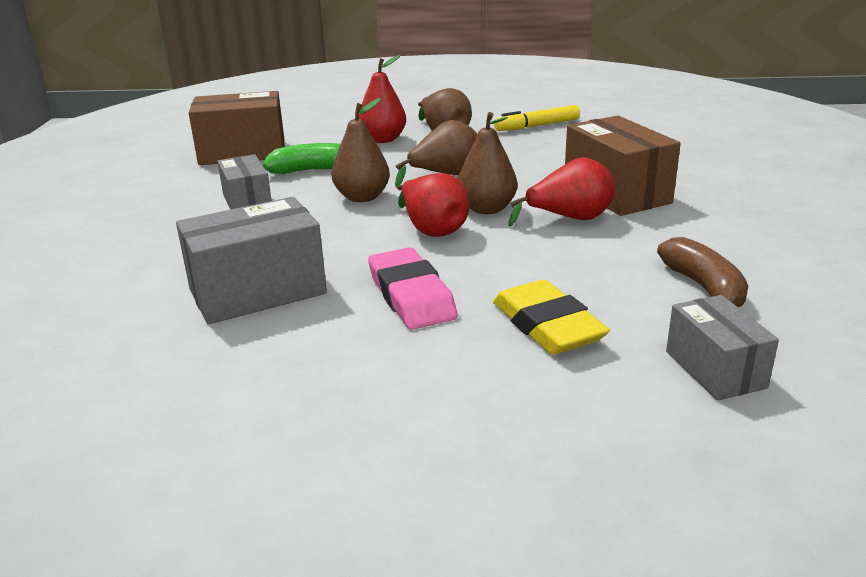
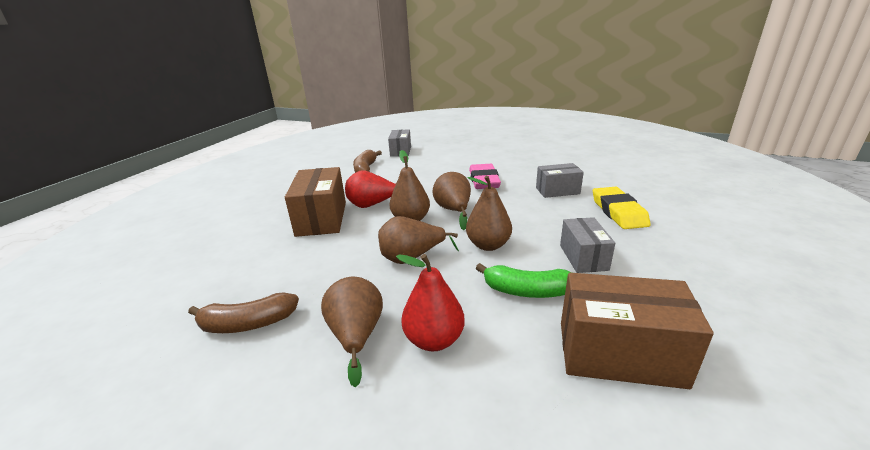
camera: 160 degrees left, 0 degrees up
(257, 292) = (557, 191): grey box -> grey box, size x0.62
(432, 229) = (454, 211): red pear -> brown pear
(537, 126) = (248, 324): yellow marker -> brown banana
(547, 325) = (438, 165): yellow eraser -> yellow eraser (618, 212)

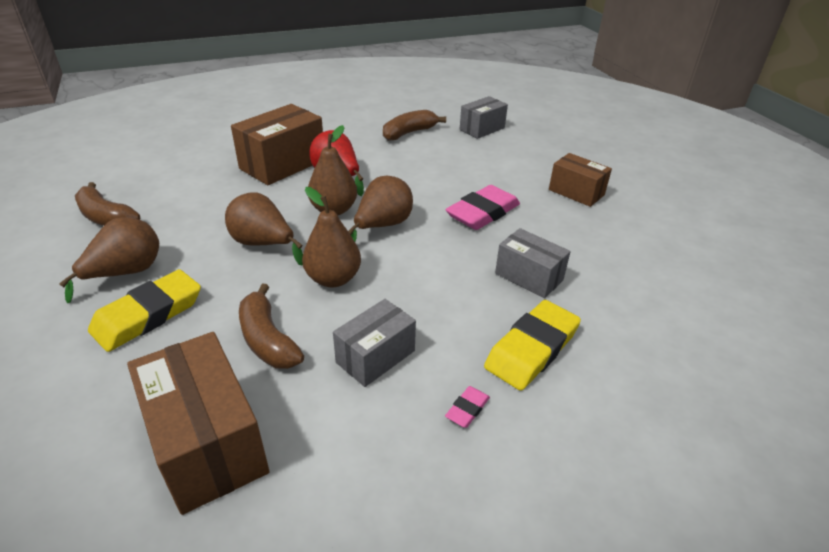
camera: 45 degrees right, 10 degrees up
(434, 340) = (148, 315): red pear -> yellow eraser
(500, 154) = (576, 192): none -> brown box
(527, 291) = (267, 339): green banana -> brown banana
(653, 246) = (467, 409): none -> pink eraser

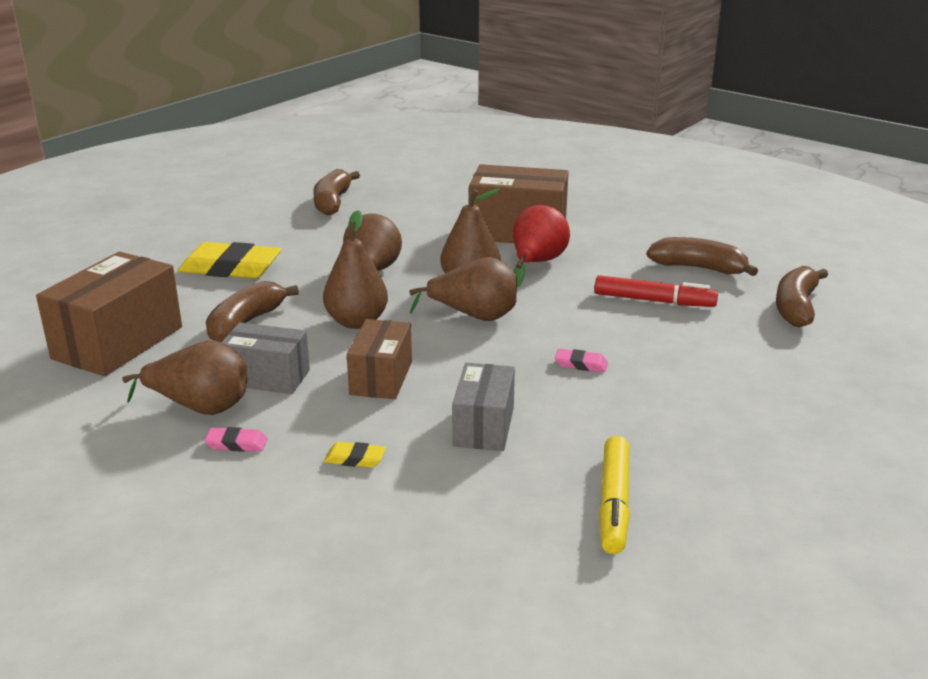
camera: 60 degrees right, 10 degrees down
(126, 273) = (271, 239): brown pear -> brown pear (200, 407)
(432, 160) = (654, 301): none -> red marker
(482, 129) = (796, 307): grey box -> brown banana
(483, 213) = (581, 364): pink eraser -> pink eraser, size x0.45
(532, 349) = (355, 459): yellow eraser -> yellow eraser, size x0.45
(576, 192) = (731, 416): brown box -> brown box (381, 378)
(640, 263) = (614, 503): none -> yellow marker

